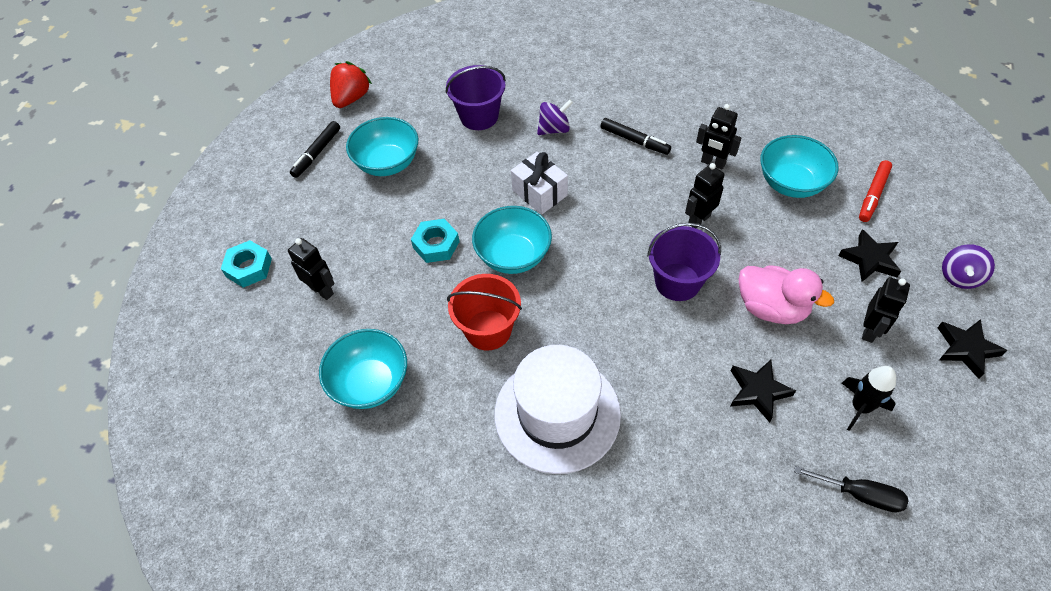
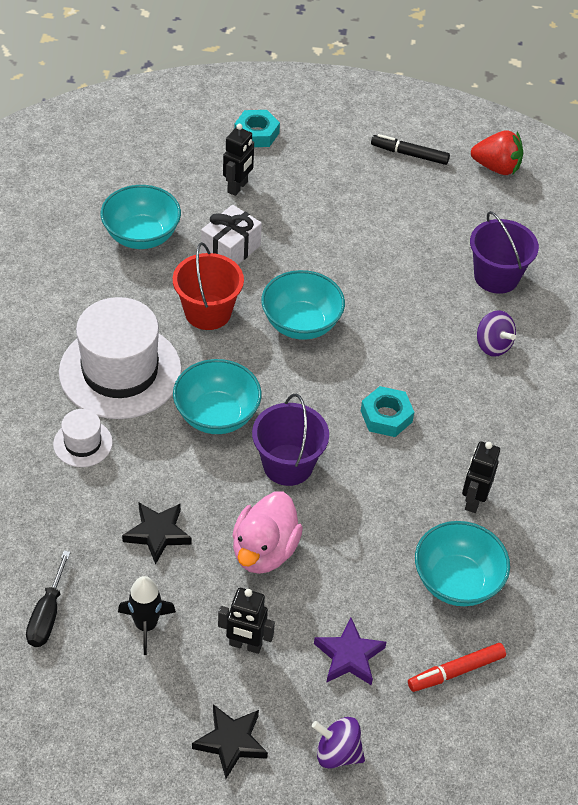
camera: 75 degrees right, 5 degrees down
(387, 163) = (407, 210): turquoise bowl -> turquoise bowl (216, 415)
(436, 245) = (305, 262): turquoise nut -> turquoise nut (386, 416)
(539, 193) = (391, 339): white gift -> white gift (230, 249)
(634, 140) = (492, 422): black marker -> none
(650, 453) = (83, 443): none -> white hat
(699, 220) = (380, 485): black robot -> none
(870, 259) = (349, 656): black star -> purple star
(873, 195) = (456, 671): red marker -> red marker turned 45 degrees counterclockwise

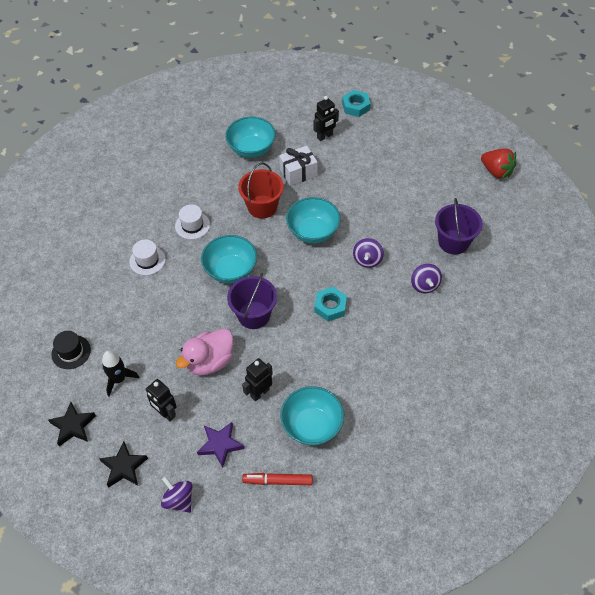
camera: 30 degrees right, 5 degrees up
(47, 615) = (71, 352): black screwdriver -> black hat
(120, 371) = (192, 225): white hat -> white hat, size x0.46
(157, 533) = (156, 328): black star -> black star (73, 426)
(398, 337) = (367, 260): none -> purple spinning top
(409, 154) = (444, 146): black marker -> none
(473, 500) = (352, 379): black robot -> black robot (259, 393)

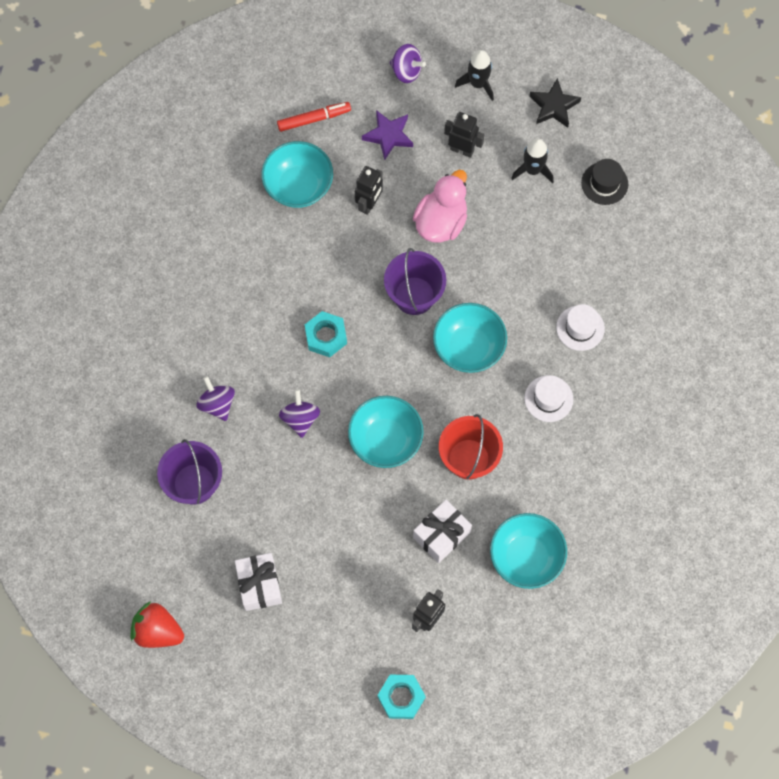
camera: 160 degrees right, 15 degrees up
(124, 467) = (478, 83): black star -> black rocket
(424, 177) = (259, 585): none -> white gift

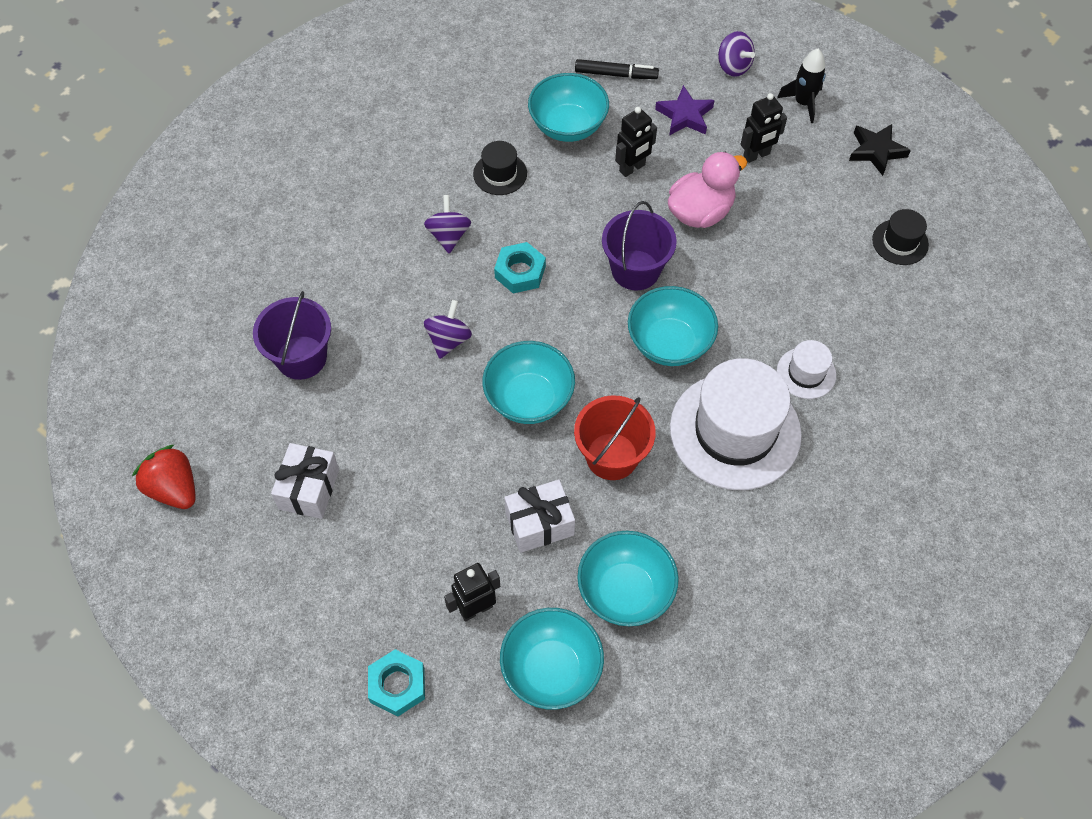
camera: 25 degrees right, 10 degrees down
(217, 404) = (370, 291): purple spinning top -> purple spinning top (449, 235)
(265, 254) = (500, 174): none -> black hat
(314, 119) = (616, 74): red marker -> black marker
(462, 150) = (756, 155): black robot -> black robot turned 105 degrees clockwise
(501, 637) = (551, 669): none -> turquoise bowl
(533, 170) = (825, 201): black rocket -> none
(548, 398) = (735, 431): white hat -> white hat, size x2.16

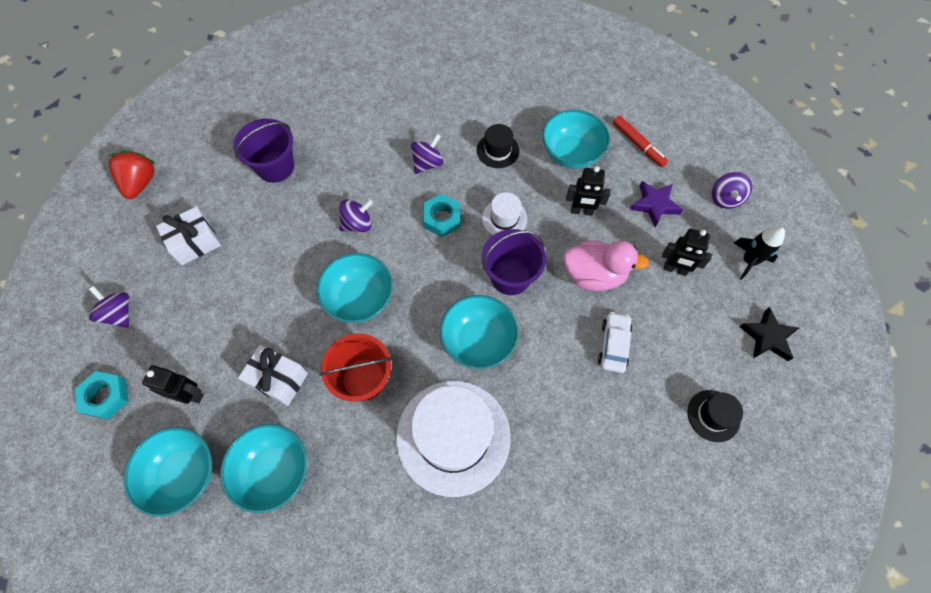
camera: 45 degrees right, 5 degrees up
(314, 612) = (119, 313): none -> purple spinning top
(616, 74) = (638, 145): black marker -> red marker
(775, 254) = (613, 345): none -> white car
(806, 373) = (542, 444): white hat -> white hat (504, 218)

